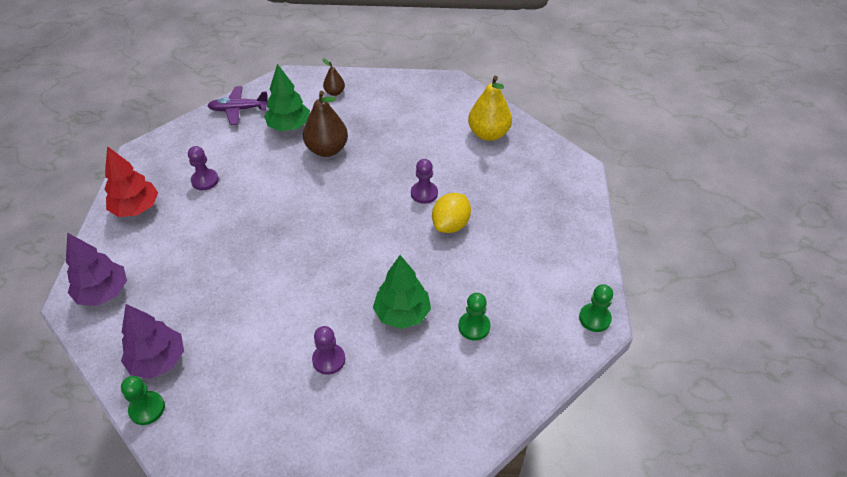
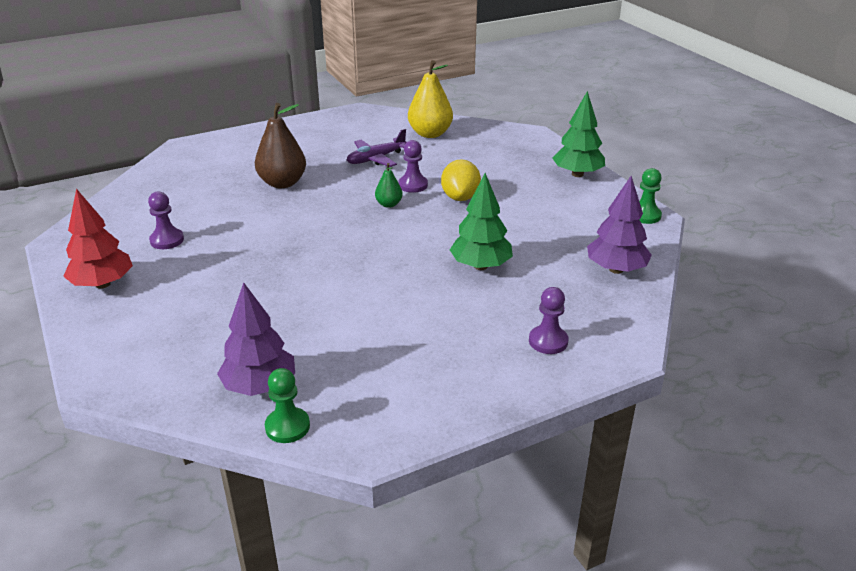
camera: 30 degrees left, 15 degrees down
(103, 292) = (132, 359): purple tree -> purple tree (616, 269)
(238, 109) = (150, 181): purple plane -> purple plane (376, 159)
(289, 126) = (223, 178): green tree -> green tree (577, 174)
(329, 360) = (445, 319): purple pawn -> purple pawn (548, 341)
(335, 92) = (247, 144): brown pear -> none
(387, 208) = (389, 204): none -> green pear
(474, 326) = (553, 253): green pawn -> none

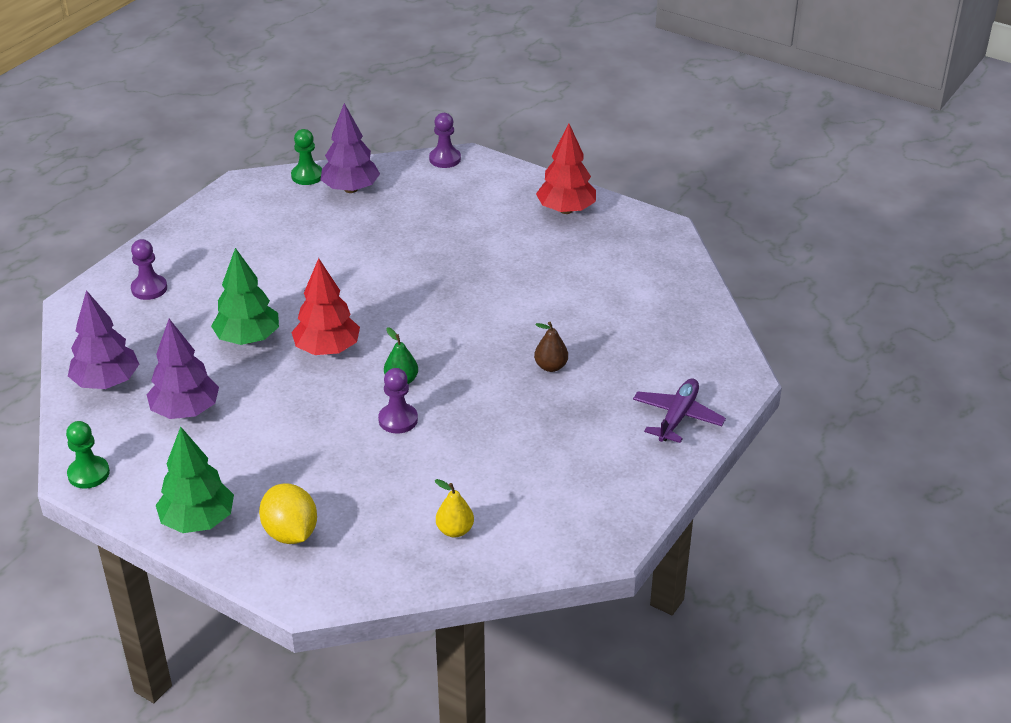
camera: 150 degrees right, 5 degrees up
(167, 240) = (573, 261): purple pawn -> purple pawn (445, 159)
(282, 183) = (551, 366): brown pear -> brown pear, size x0.53
(376, 159) = (483, 448): purple plane -> purple plane (677, 417)
(423, 239) = (327, 349): none -> red tree
(430, 134) = (455, 530): yellow pear -> yellow pear, size x0.53
(460, 197) = (327, 421): yellow lemon -> yellow lemon (290, 533)
(558, 231) = (186, 411): none -> purple tree

